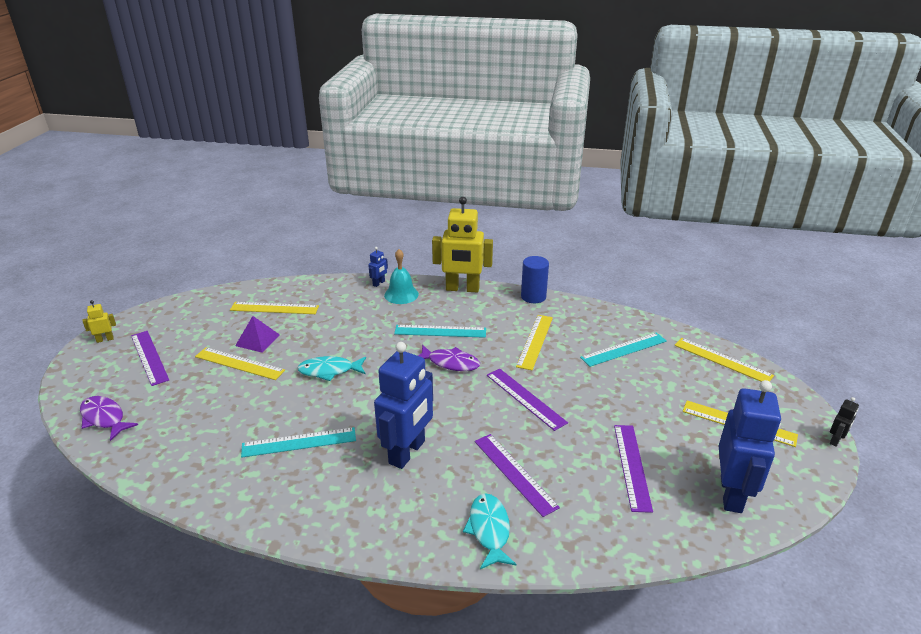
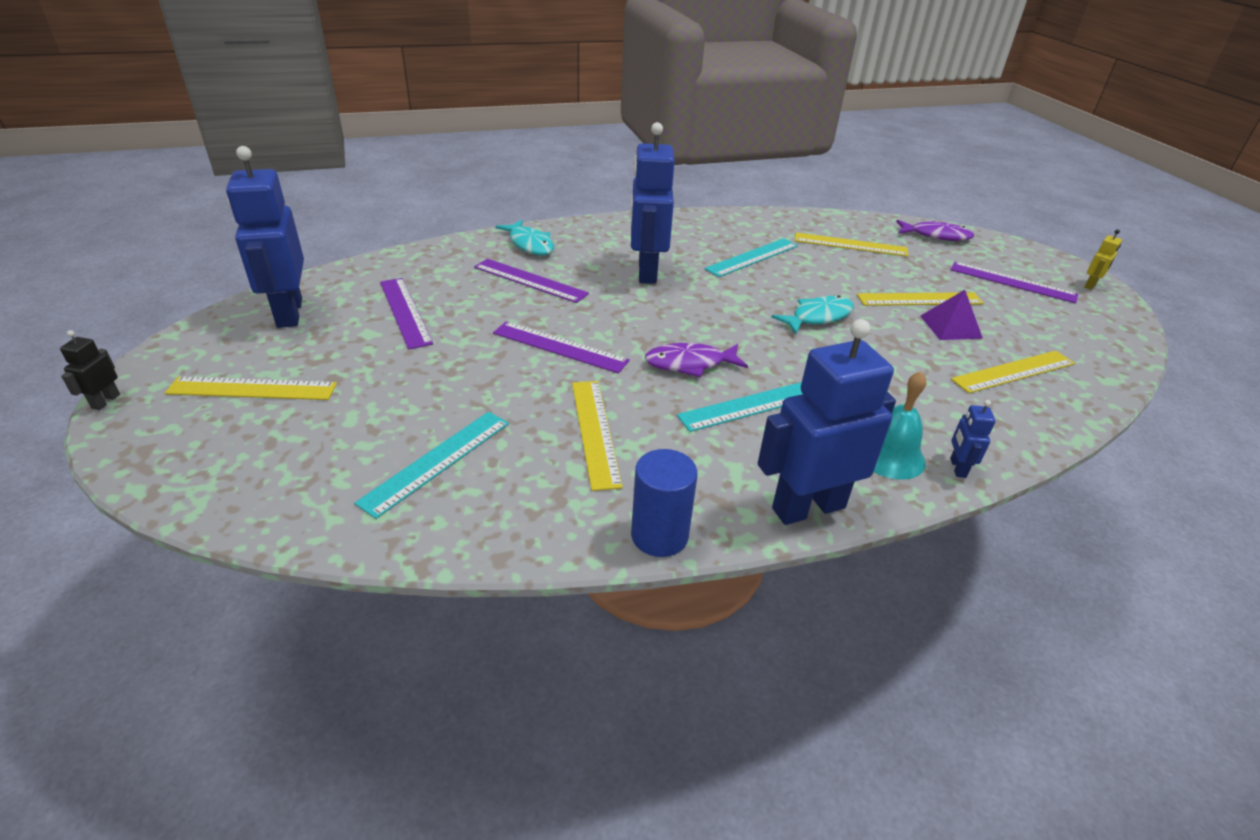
camera: 150 degrees right, 5 degrees up
(462, 289) = (808, 507): yellow robot -> blue robot
(722, 360) = (244, 493): yellow ruler -> yellow ruler (850, 245)

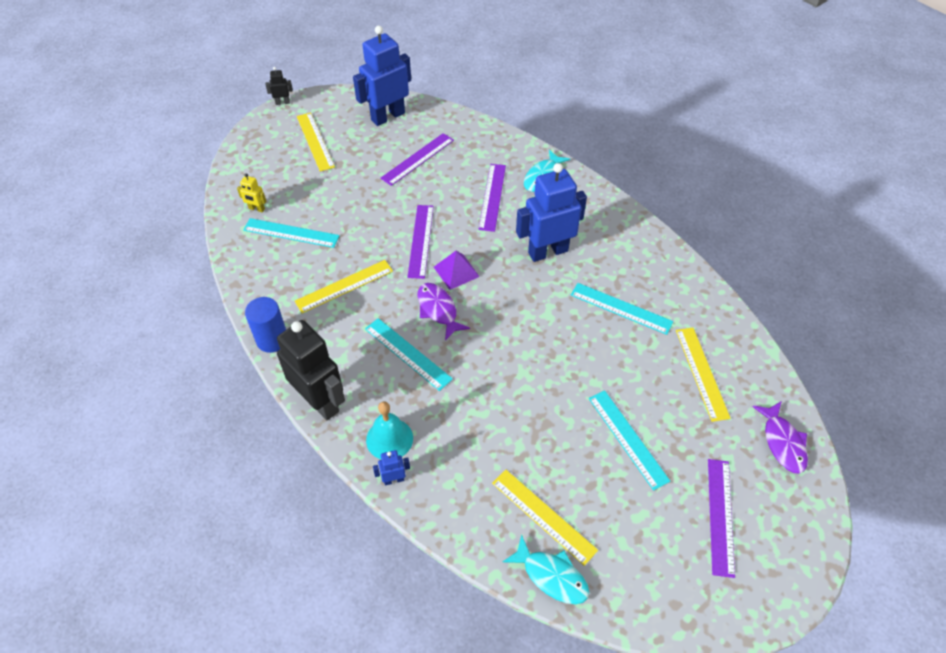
camera: 70 degrees right, 15 degrees up
(808, 507) = (320, 402): blue robot -> black robot
(817, 317) = (548, 370): turquoise fish -> turquoise fish (551, 576)
(920, 299) = (627, 438): yellow ruler -> turquoise ruler
(950, 327) = (592, 466): purple pyramid -> purple pyramid (456, 271)
(1090, 285) = (768, 593): yellow robot -> yellow robot (256, 209)

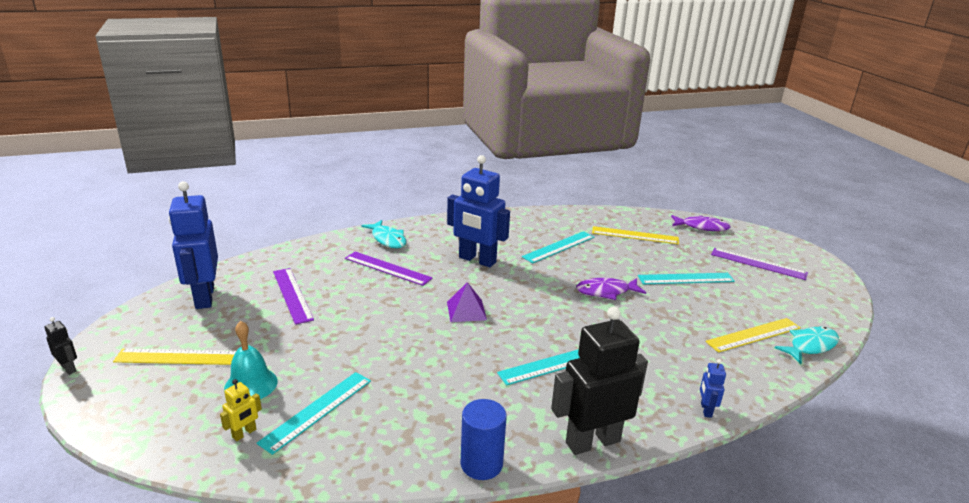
camera: 70 degrees left, 25 degrees down
(282, 102) = (69, 368): black robot -> black robot turned 120 degrees clockwise
(344, 286) = (435, 386): yellow ruler -> none
(389, 439) = (656, 401): turquoise bell -> turquoise bell (251, 384)
(421, 241) = (410, 320): purple ruler -> none
(438, 310) = (508, 332): purple fish -> purple fish (606, 292)
(547, 251) = (477, 260): blue robot -> blue robot turned 60 degrees counterclockwise

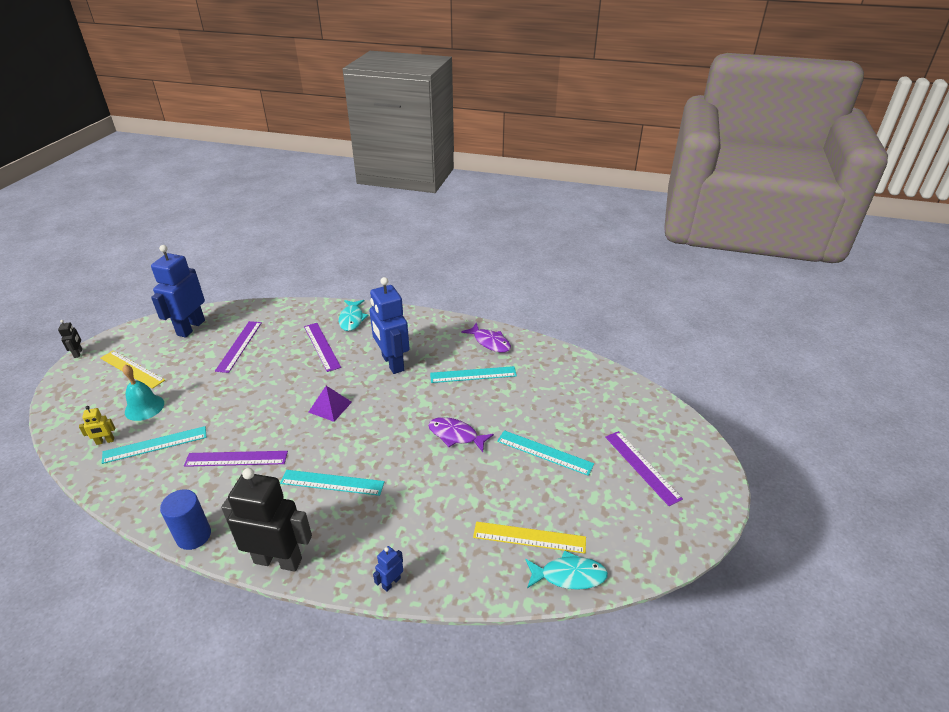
camera: 35 degrees right, 10 degrees up
(431, 385) = (236, 459): none -> purple ruler
(635, 235) = (557, 388): yellow ruler -> none
(702, 227) = (639, 403): purple fish -> purple fish (490, 342)

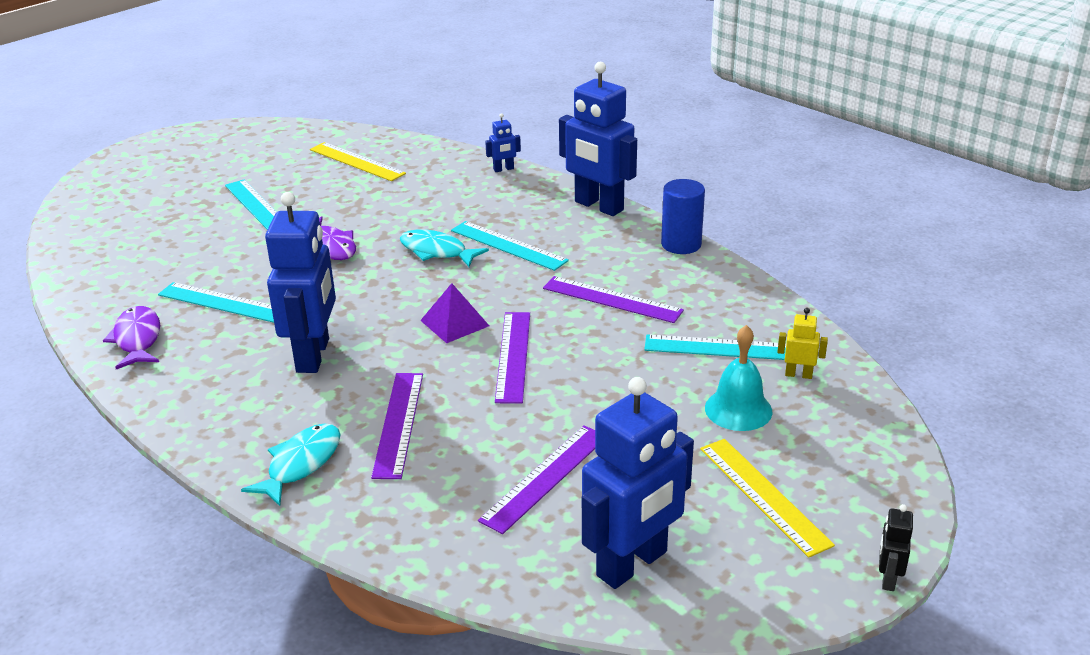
camera: 150 degrees left, 5 degrees down
(278, 560) = (598, 206): black robot -> blue robot
(569, 575) = (354, 137): turquoise fish -> turquoise fish (437, 252)
(642, 466) = (185, 172): purple ruler -> purple ruler (513, 356)

